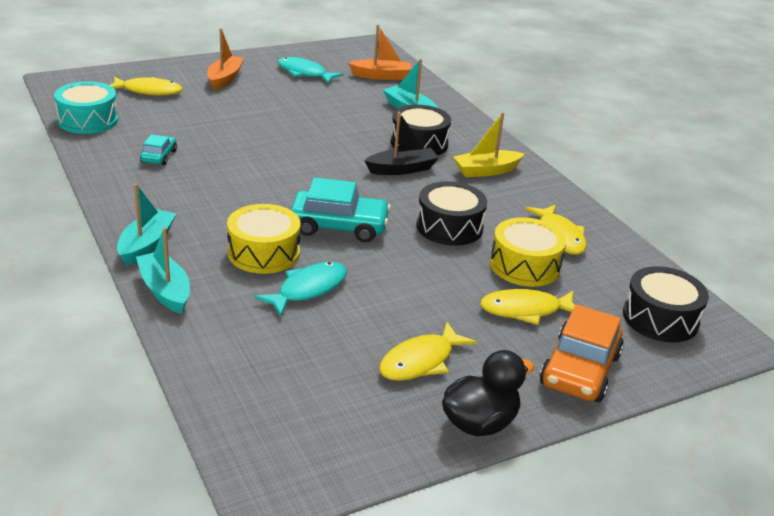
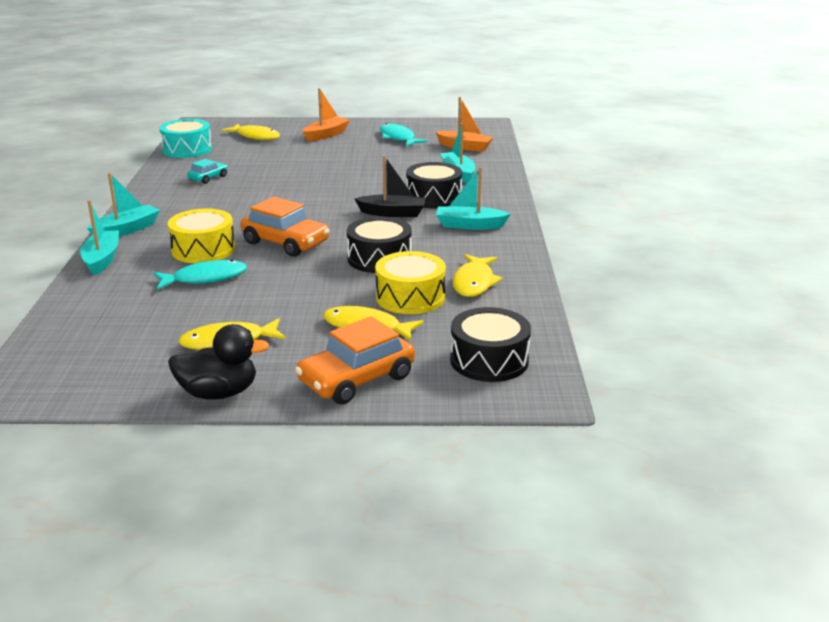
camera: 30 degrees right, 5 degrees down
(339, 226) = (286, 242): turquoise car -> orange car
(486, 171) = (469, 225): yellow boat -> turquoise boat

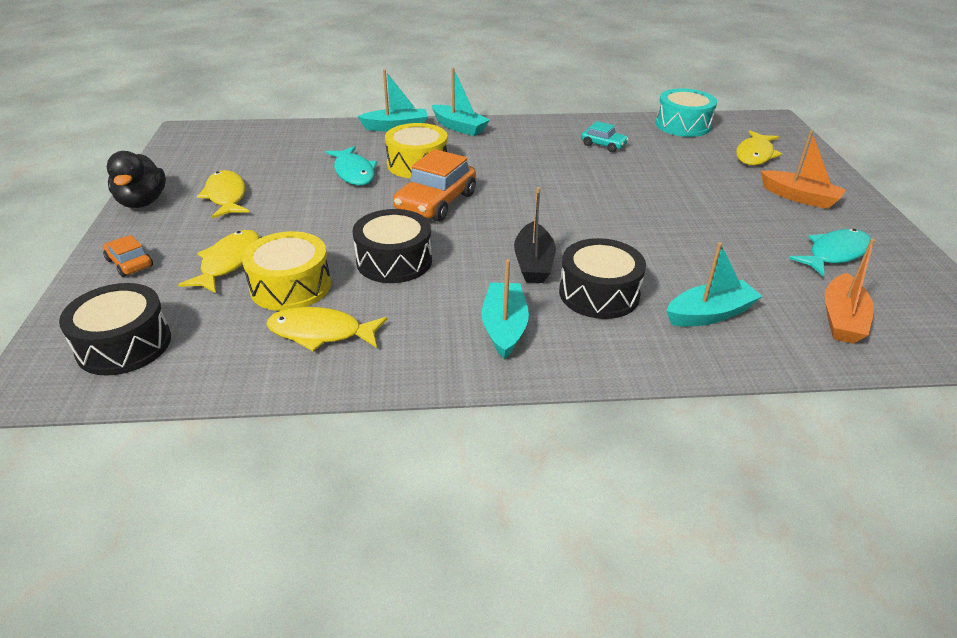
camera: 85 degrees right, 10 degrees up
(356, 379) = (129, 263): orange car -> orange car, size x0.54

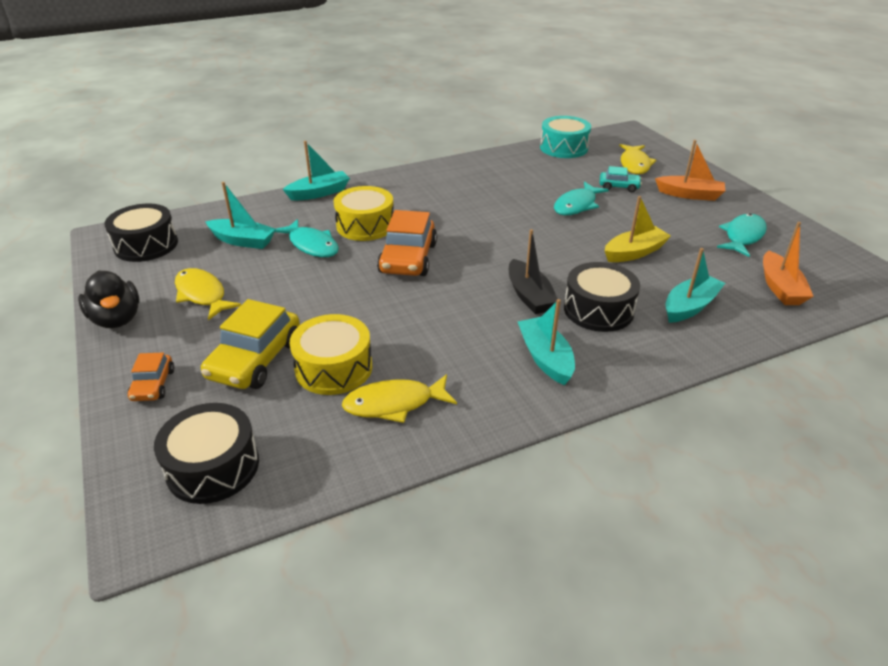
camera: 20 degrees left, 0 degrees up
(129, 263) = (153, 385): orange car -> orange car turned 120 degrees counterclockwise
(228, 262) = (255, 359): yellow fish -> yellow car
(394, 261) = (410, 321): black drum -> black drum (146, 245)
(459, 127) = (378, 183): turquoise boat -> turquoise boat (243, 241)
(603, 145) = (513, 177): turquoise car -> turquoise car (619, 186)
(654, 184) = (576, 205): none -> turquoise fish
(685, 244) = (634, 252): none -> yellow boat

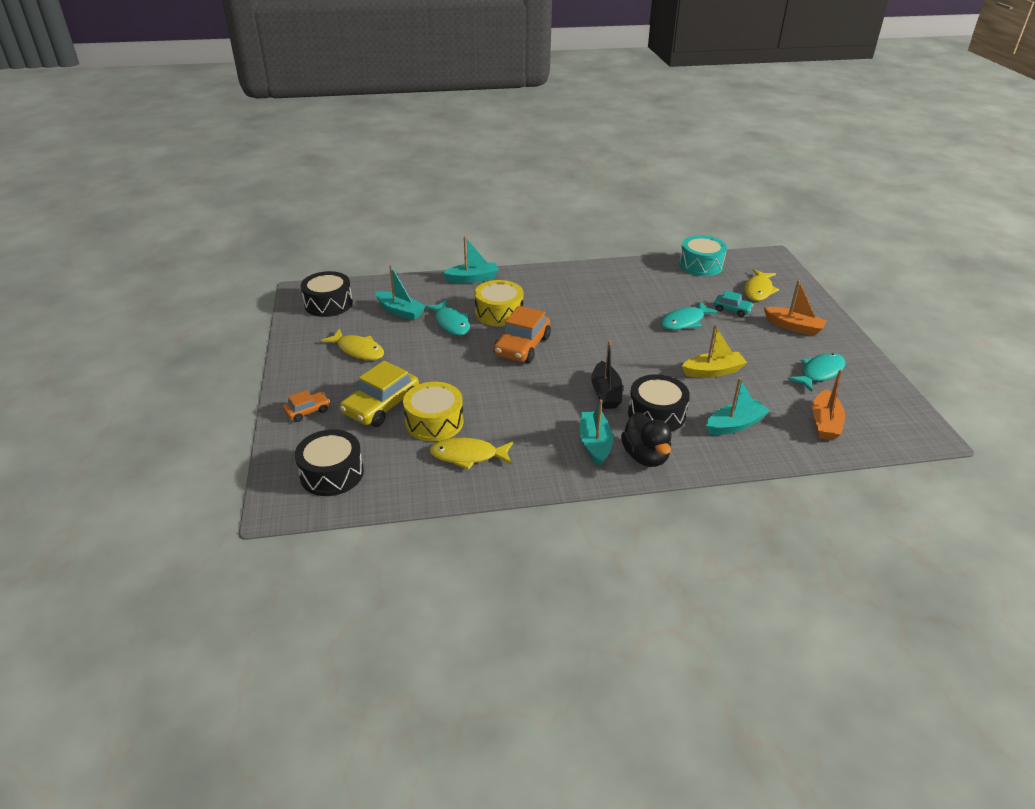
camera: 15 degrees right, 0 degrees up
(117, 319) = (294, 359): black duck -> black duck (645, 456)
(153, 385) = (307, 411): orange car -> orange car turned 135 degrees counterclockwise
(202, 294) = (358, 350): yellow fish -> yellow fish turned 150 degrees clockwise

